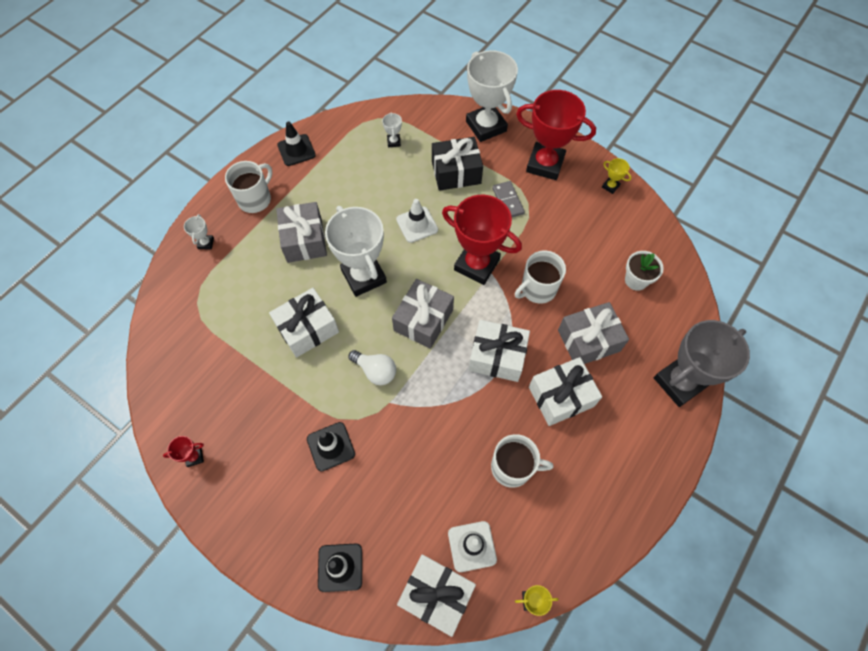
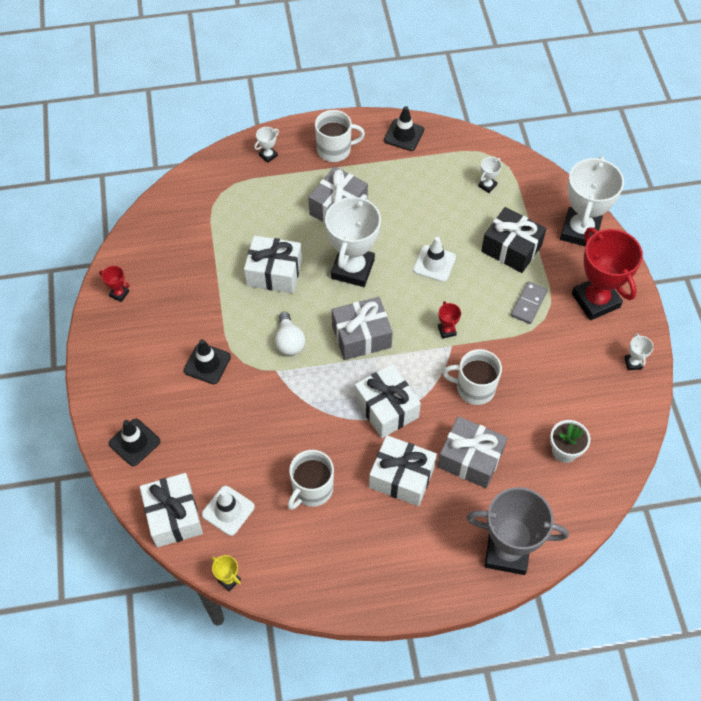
camera: 45 degrees right, 5 degrees down
(476, 265) = (447, 331): red trophy -> red trophy, size x0.41
(513, 467) = (312, 489): white mug -> white mug turned 75 degrees clockwise
(610, 186) = (633, 363): yellow trophy -> white trophy

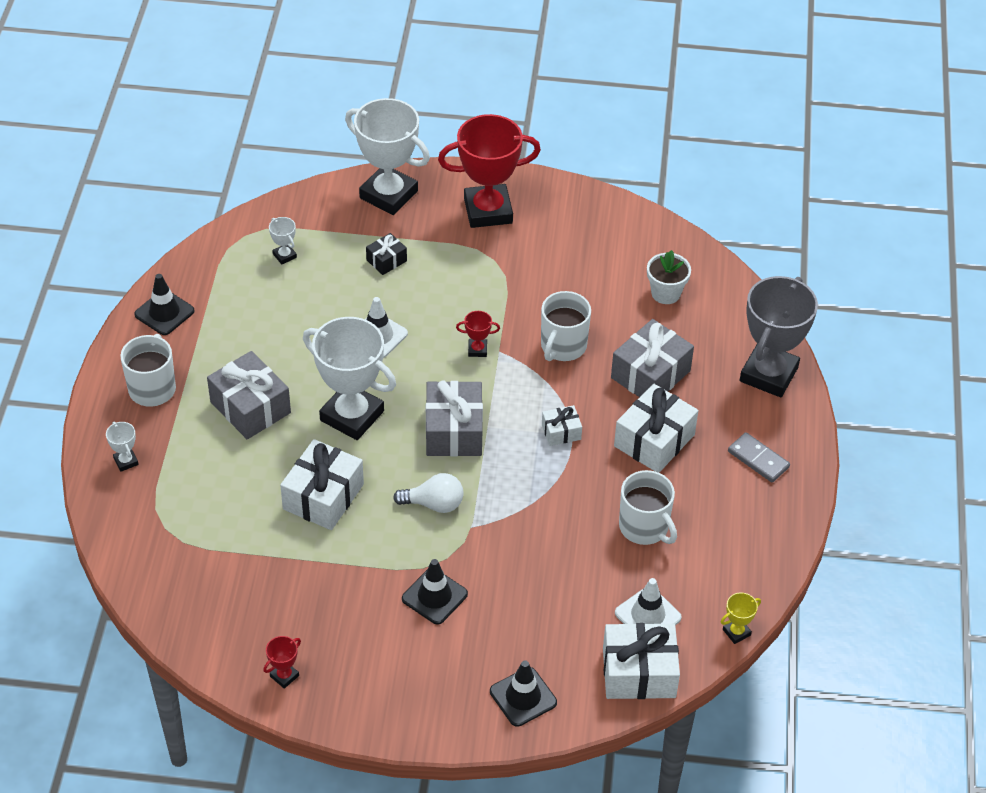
camera: 75 degrees left, 10 degrees down
(386, 408) = (561, 432): white gift -> white gift, size x0.52
(511, 248) = (386, 260): black gift -> black gift, size x0.52
(528, 304) = (469, 268): grey domino -> grey domino (758, 459)
(633, 363) = (579, 206): white trophy -> none

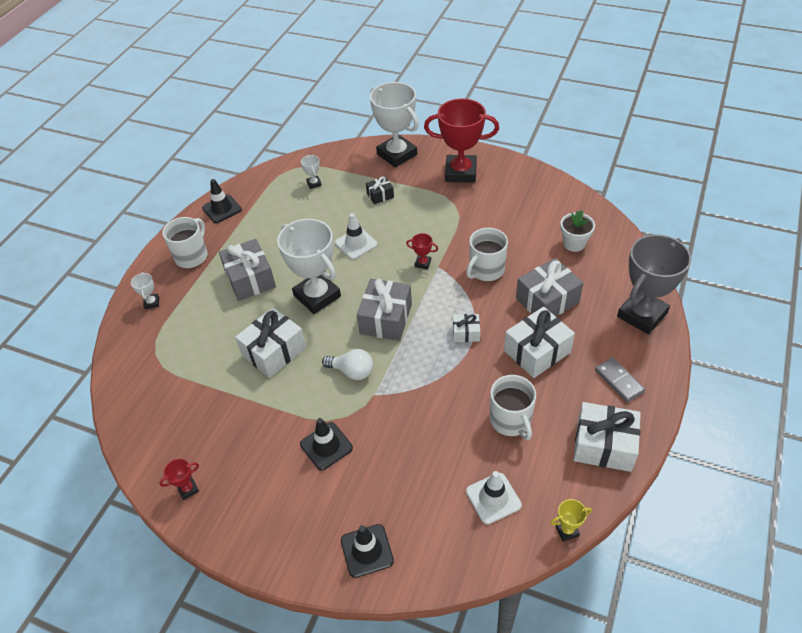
camera: 20 degrees right, 0 degrees up
(639, 673) = (471, 550): white gift -> white gift (603, 445)

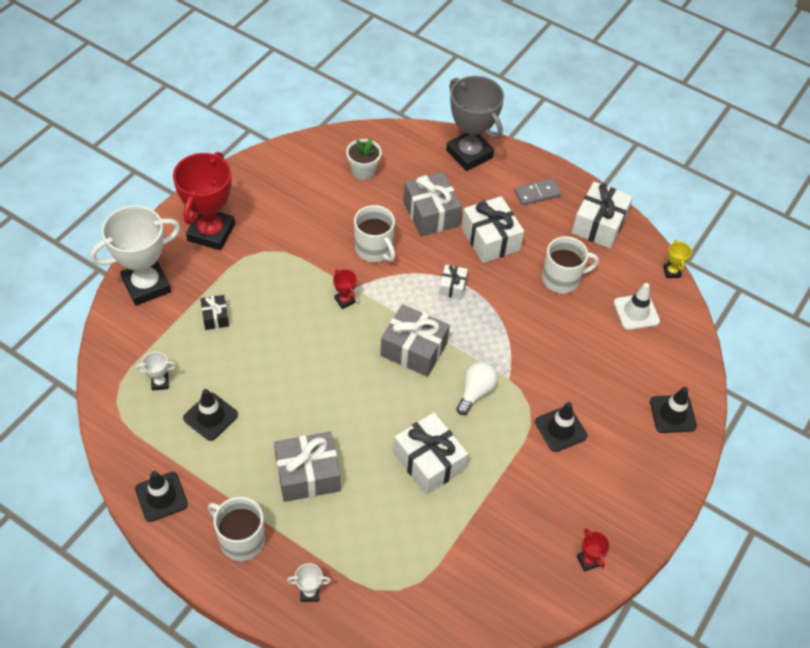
camera: 85 degrees left, 5 degrees up
(291, 215) = (210, 416): none -> black traffic cone
(317, 296) = (359, 408): white trophy -> none
(356, 244) = (289, 356): white traffic cone -> none
(422, 263) = (345, 300): red trophy -> red trophy turned 60 degrees counterclockwise

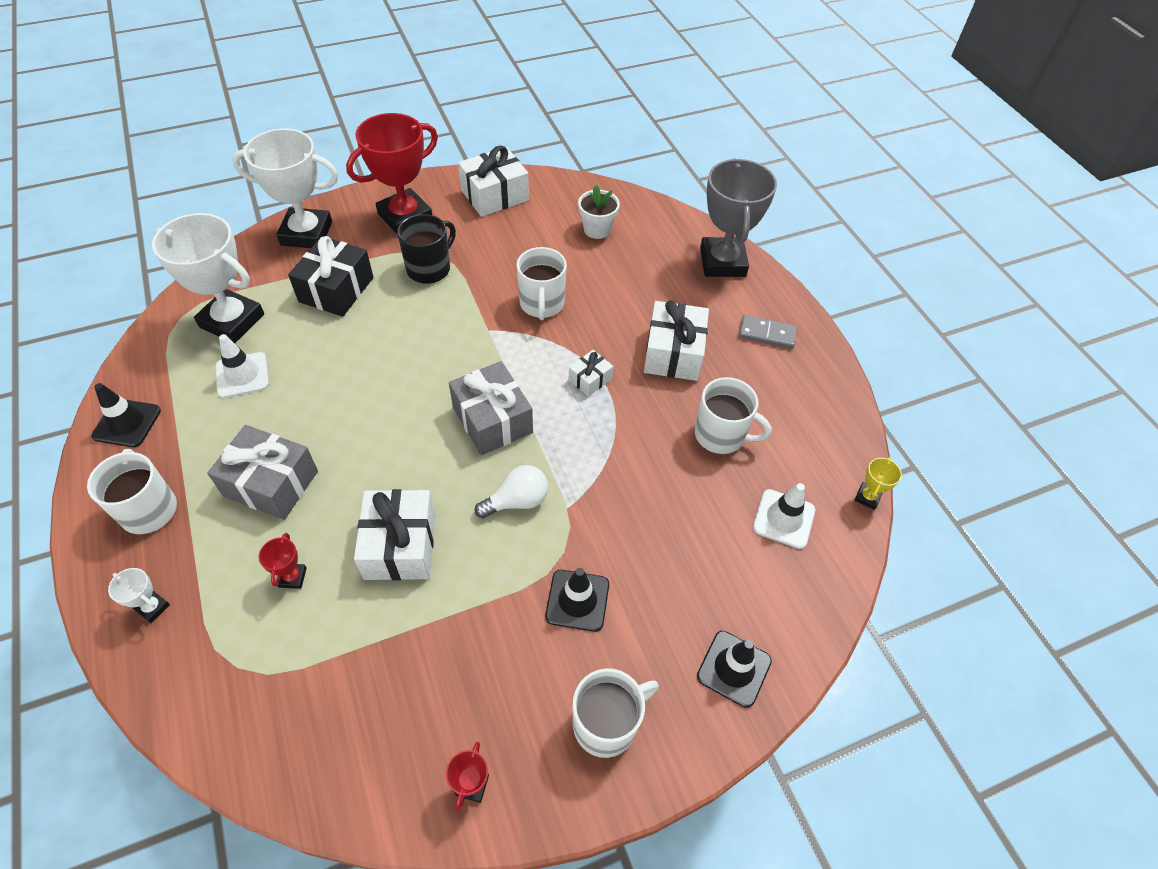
camera: 35 degrees right, 0 degrees up
(160, 382) = (232, 321): white trophy -> white trophy, size x2.45
(210, 416) = (242, 375): black traffic cone -> white traffic cone
(215, 317) = (336, 289): black gift -> black gift, size x1.91
(269, 264) = (429, 268): none -> black mug
(345, 300) = (468, 336): red trophy -> red trophy (292, 577)
(431, 213) = (631, 299): grey gift -> none
(599, 224) = (815, 400): white gift -> white gift (495, 195)
(630, 484) = (606, 723): none -> white mug

